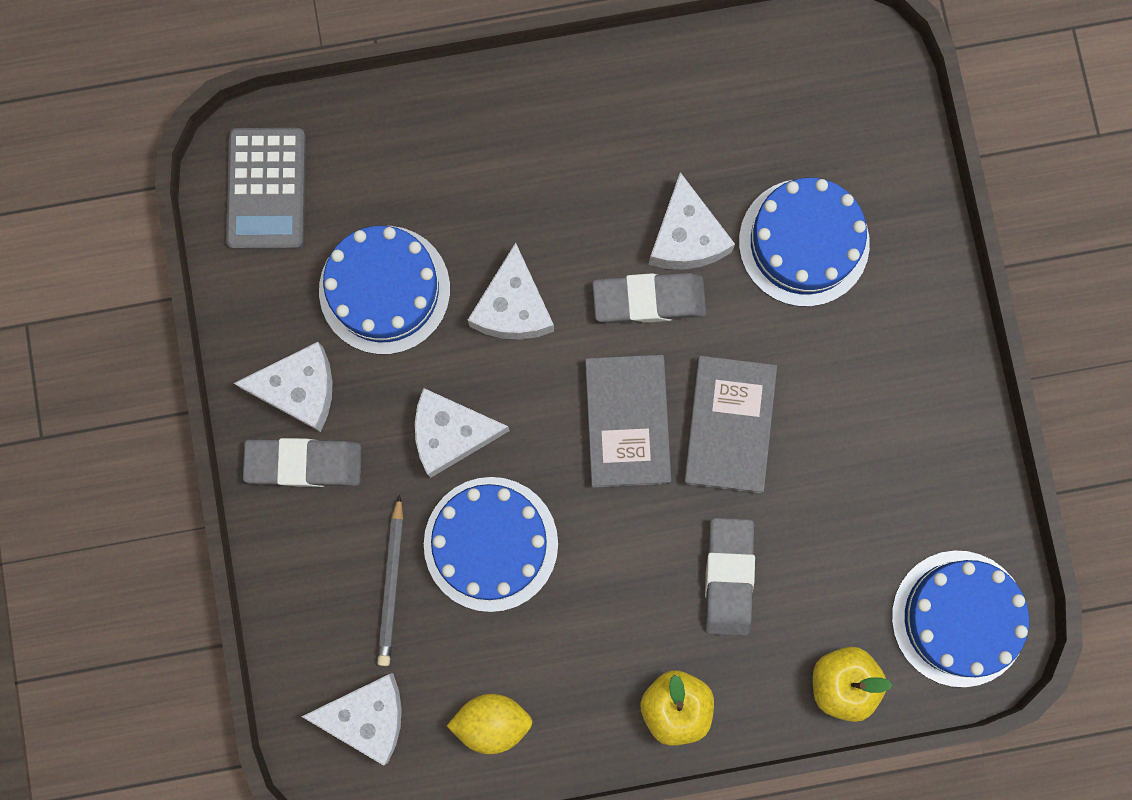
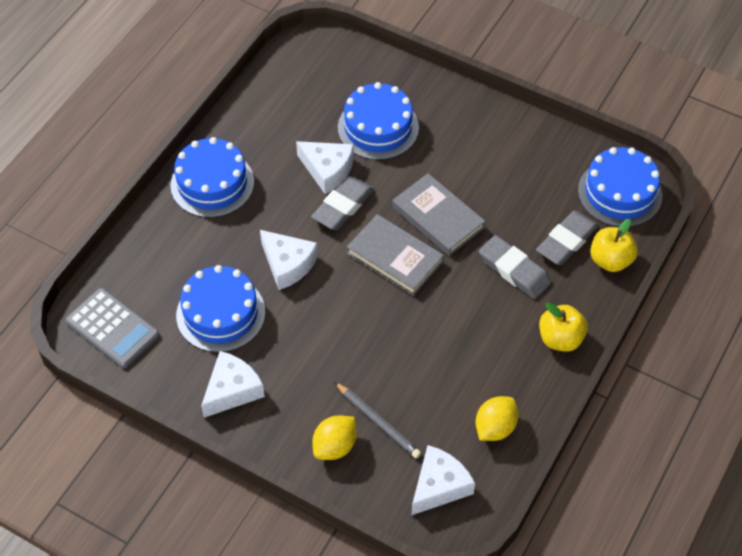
camera: 50 degrees left, 25 degrees down
(304, 463) = (273, 417): grey eraser -> grey eraser (566, 241)
(323, 562) = (335, 446): none -> yellow lemon
(451, 434) = (325, 337): white cheese -> none
(491, 544) = (400, 361): blue cake -> blue cake (212, 183)

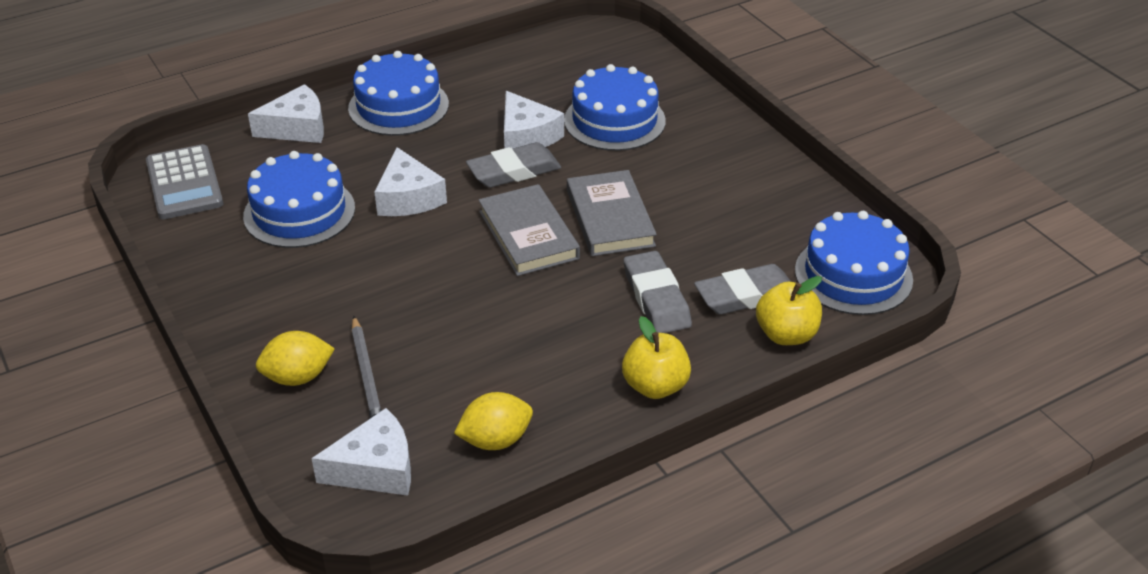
camera: 30 degrees right, 15 degrees down
(232, 390) = (244, 281): white cheese -> white cheese (297, 128)

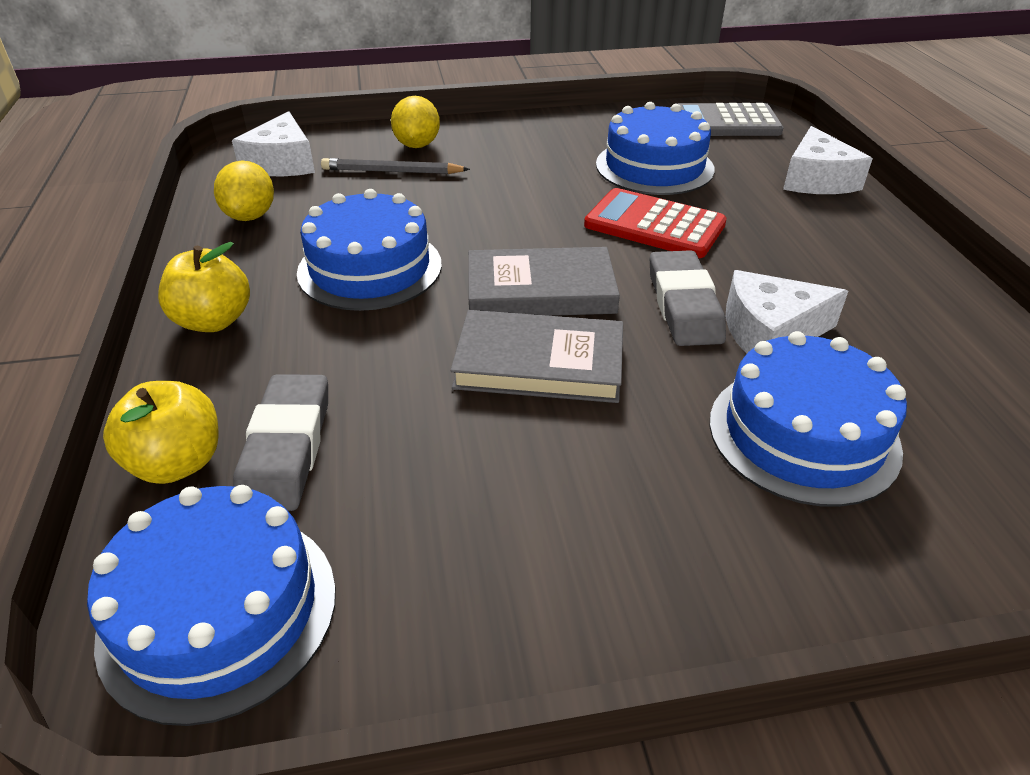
camera: 110 degrees right, 0 degrees up
(398, 106) = (861, 245): blue cake -> blue cake (370, 268)
(408, 197) = (654, 225): white cheese -> red calculator
(656, 298) = (351, 361): grey eraser -> none

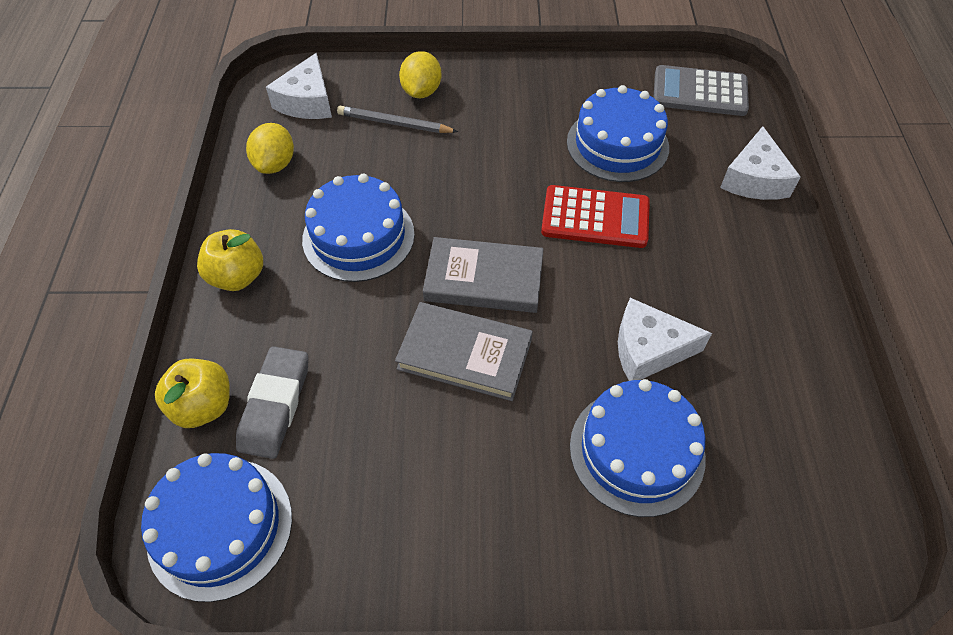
camera: 10 degrees right, 15 degrees up
(654, 225) = (595, 217): red calculator -> red calculator turned 150 degrees clockwise
(684, 305) = (591, 311): grey eraser -> none

